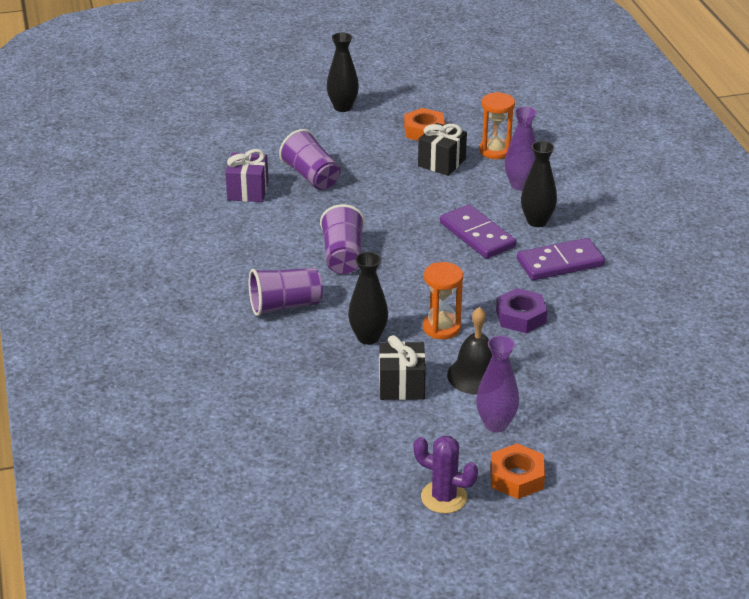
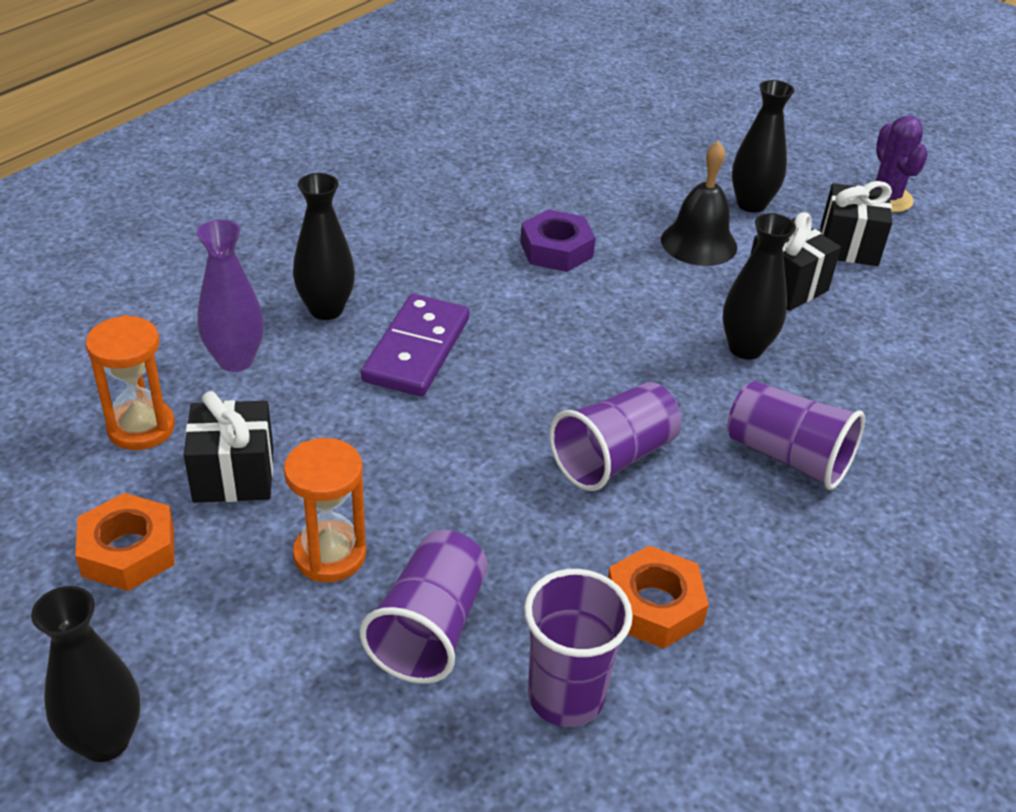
camera: 130 degrees left, 5 degrees up
(248, 191) = (566, 696): purple gift -> purple cup
(411, 439) = (848, 246): none -> black gift
(441, 328) = (651, 299): orange hourglass -> orange hourglass (330, 555)
(496, 424) = (751, 204): purple vase -> black vase
(516, 477) = (800, 169): orange nut -> orange nut (654, 606)
(560, 263) = (409, 258): purple domino -> none

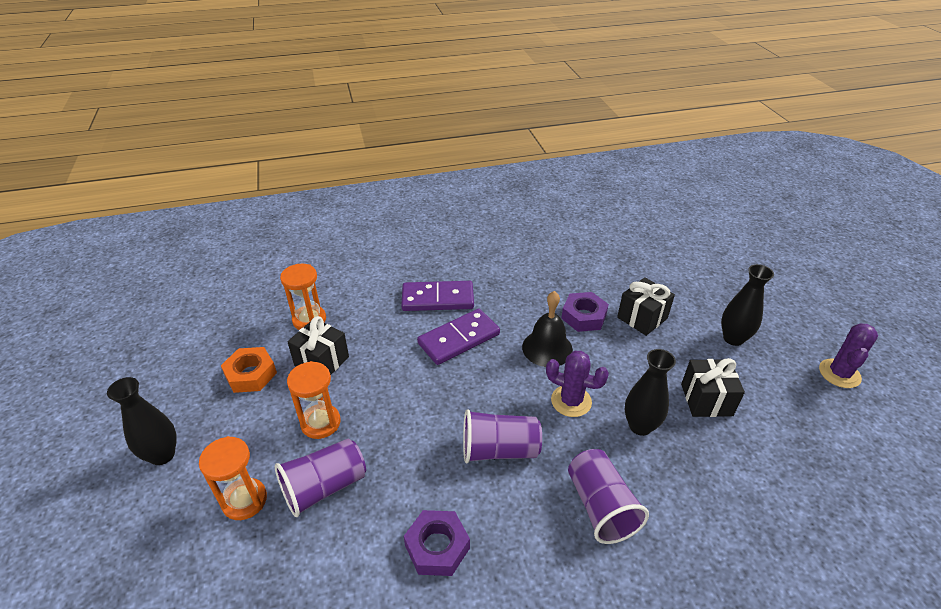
camera: 40 degrees right, 0 degrees up
(235, 360) = (375, 306): purple vase -> none
(326, 309) = (438, 298): black vase -> purple domino
(327, 714) = (244, 500): none -> orange hourglass
(566, 696) = (346, 566): purple cup -> none
(642, 358) = (571, 401): none -> purple cactus
(654, 606) = (437, 547): orange nut -> purple nut
(699, 243) = (674, 348): black bell -> black bell (547, 348)
(848, 246) = (778, 393): black gift -> black gift (642, 318)

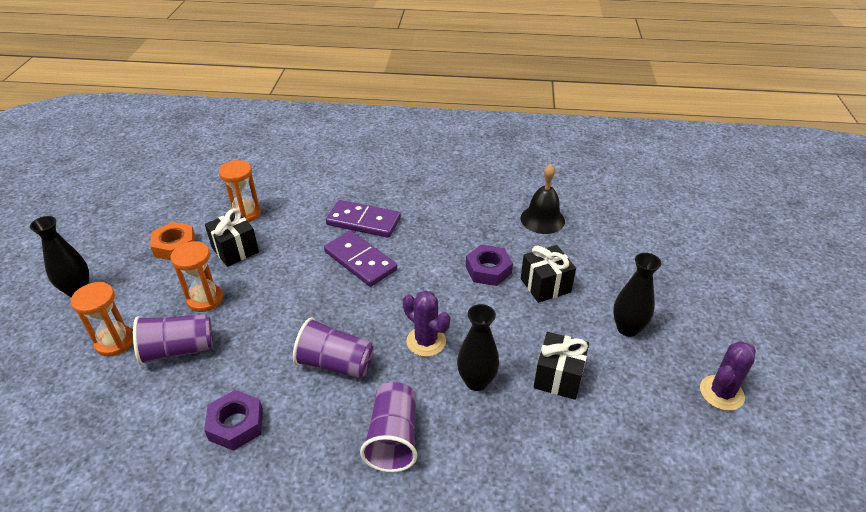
camera: 20 degrees right, 0 degrees up
(459, 339) = (360, 261): purple domino -> purple domino turned 60 degrees clockwise
(547, 348) = (434, 289): black bell -> black bell (542, 219)

